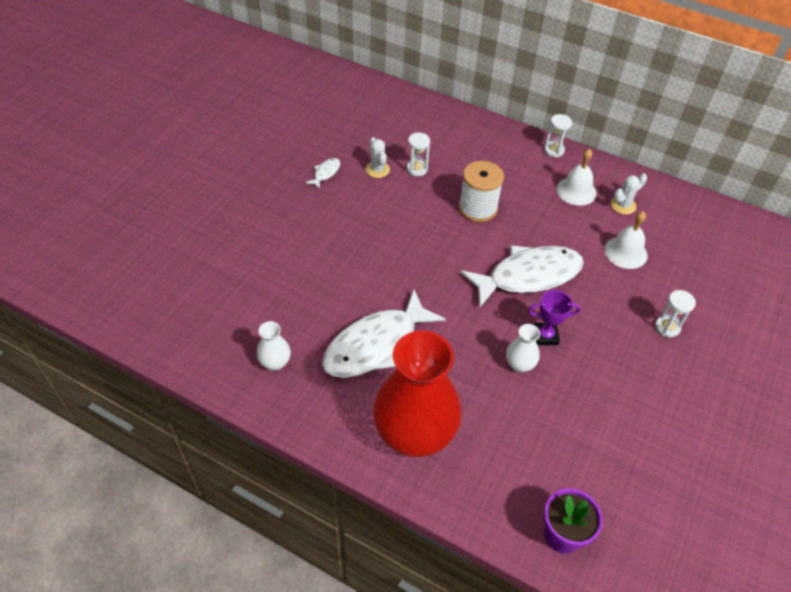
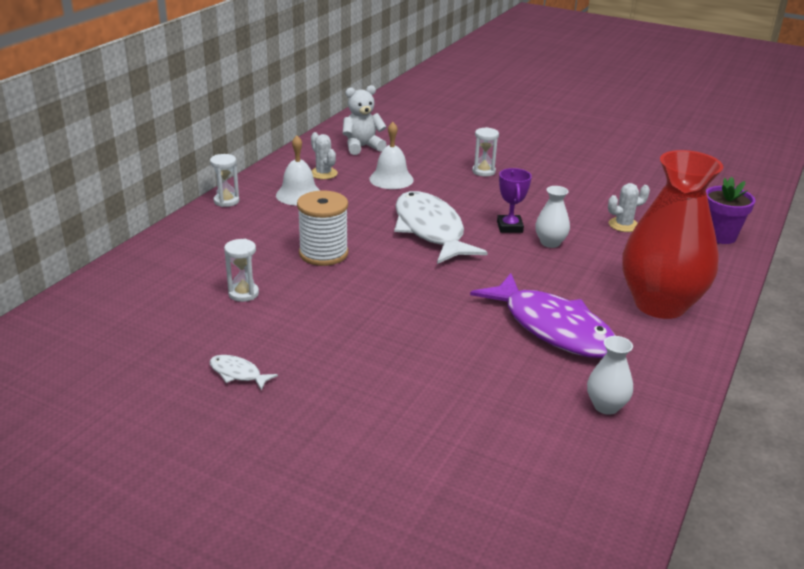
camera: 90 degrees left, 20 degrees down
(376, 345) = (552, 328): white fish -> purple fish
(377, 169) = (238, 326): white cactus -> white cactus (623, 225)
(693, 232) = (362, 147): none -> white teddy bear

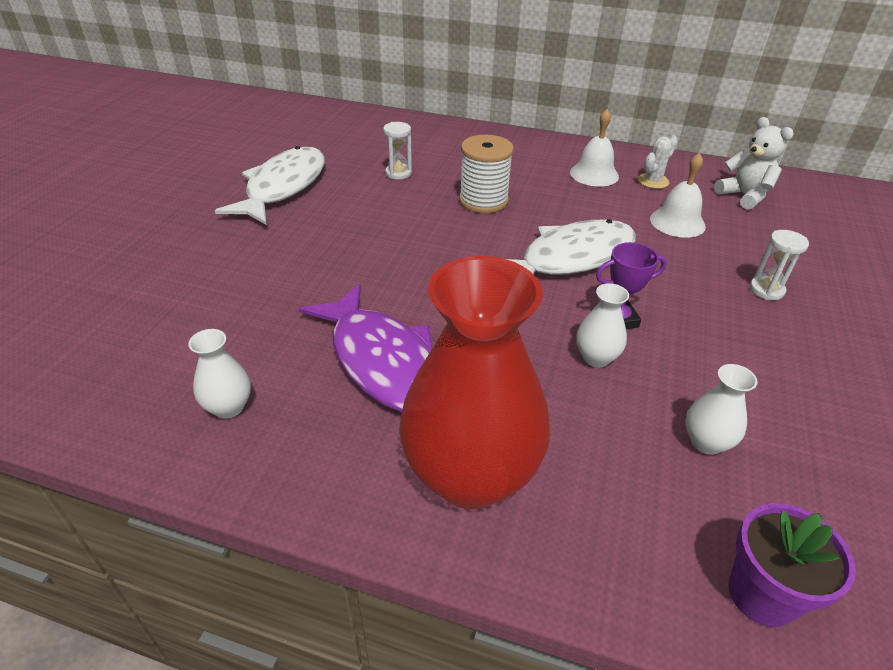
camera: 80 degrees right, 10 degrees up
(226, 201) = (554, 143): white hourglass -> none
(238, 373) = (283, 187): white fish -> white fish, size x2.46
(552, 328) = (383, 362): purple fish -> purple fish turned 75 degrees counterclockwise
(623, 225) = (706, 442): white cactus -> white vase

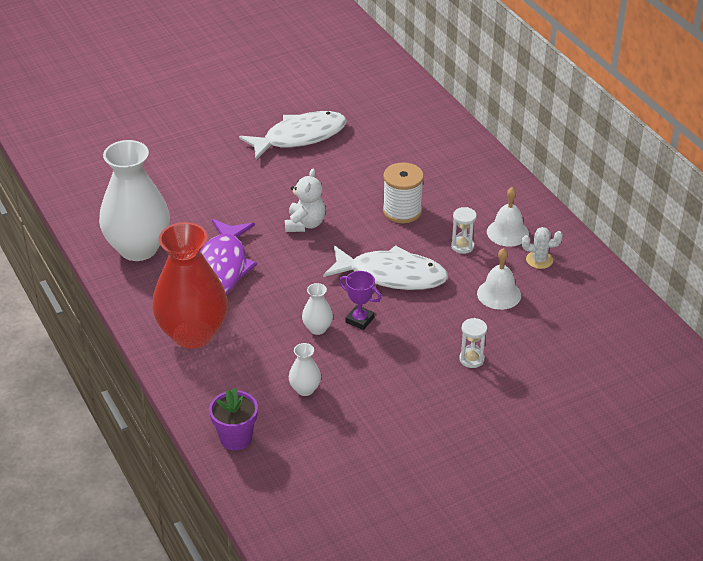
camera: 45 degrees right, 0 degrees up
(228, 407) = (138, 248): white vase -> white vase, size x2.38
(398, 173) = (380, 162): white hourglass -> white hourglass (462, 246)
(744, 196) = (583, 306): white teddy bear -> white teddy bear (305, 224)

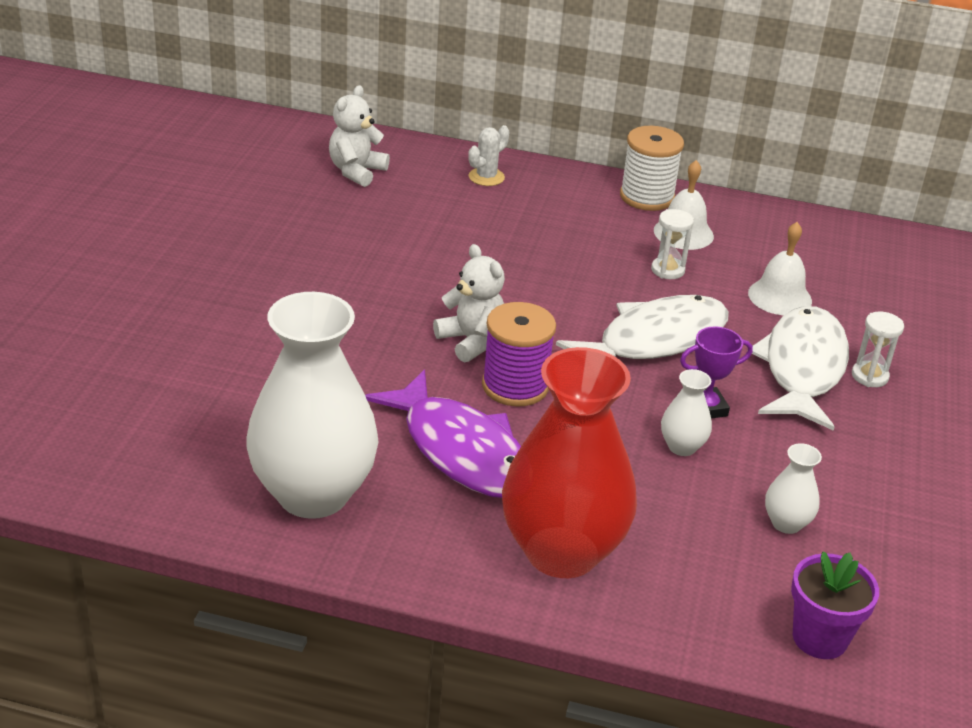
camera: 50 degrees left, 5 degrees down
(290, 256) = (515, 386): none -> purple spool
(300, 137) = (301, 249): white fish -> white fish (802, 368)
(389, 109) = (356, 171): none -> white teddy bear
(402, 211) = (549, 268): white spool -> white spool (647, 197)
(539, 260) = (755, 243): white cactus -> white cactus (486, 177)

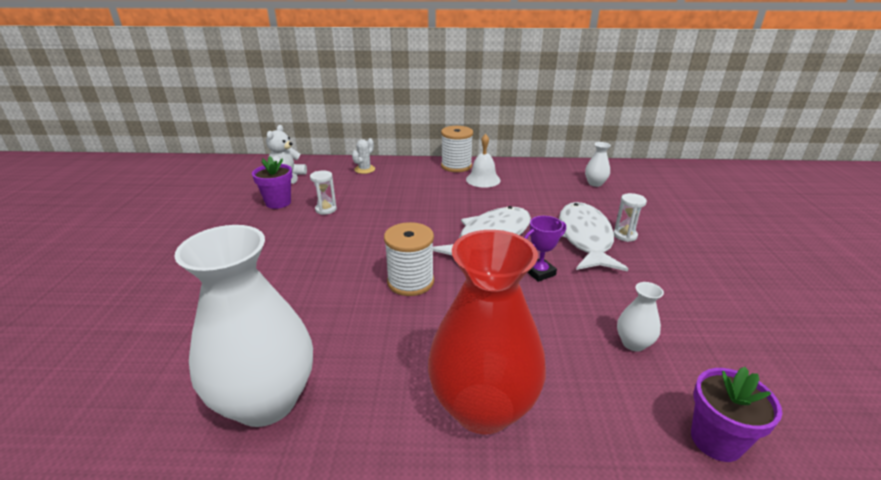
camera: 10 degrees left, 5 degrees down
(338, 220) = (278, 202): none -> purple flower pot
(461, 451) = (383, 337): purple fish -> none
(471, 341) = (374, 258): white teddy bear -> none
(515, 386) = (410, 282): purple spool -> white spool
(667, 270) = (482, 199): white hourglass -> white hourglass (326, 209)
(682, 447) = (536, 301): white vase -> white vase (595, 183)
(780, 297) = (550, 202): white bell -> none

